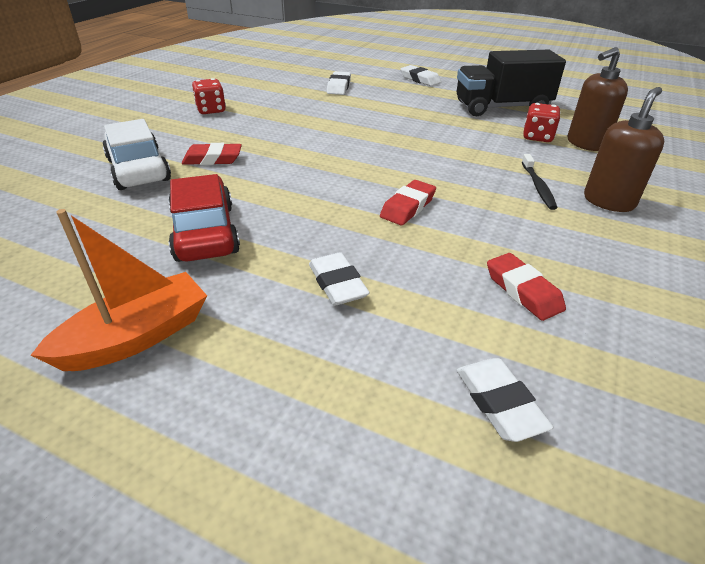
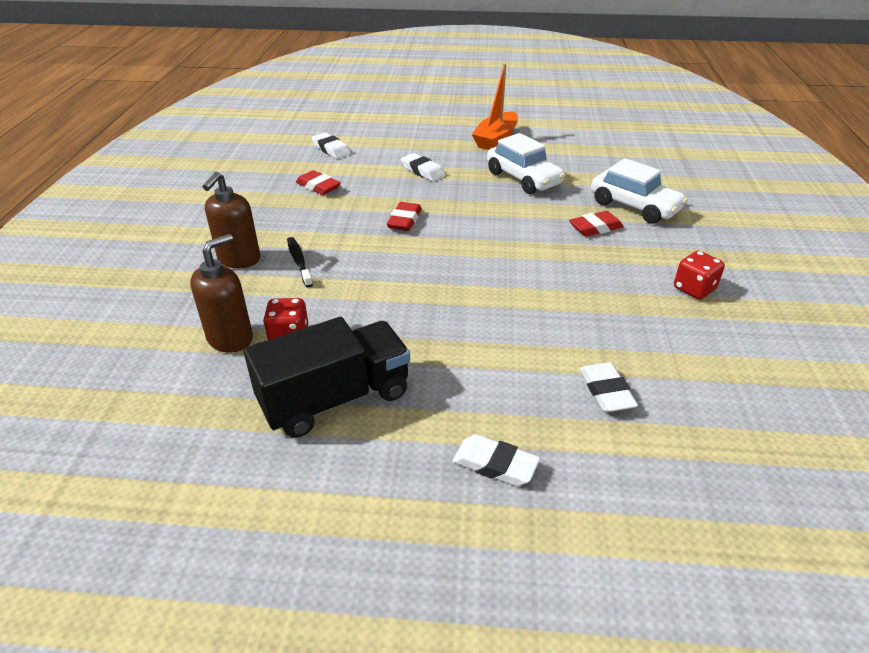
camera: 160 degrees right, 0 degrees up
(205, 232) = (523, 179): red car -> white car

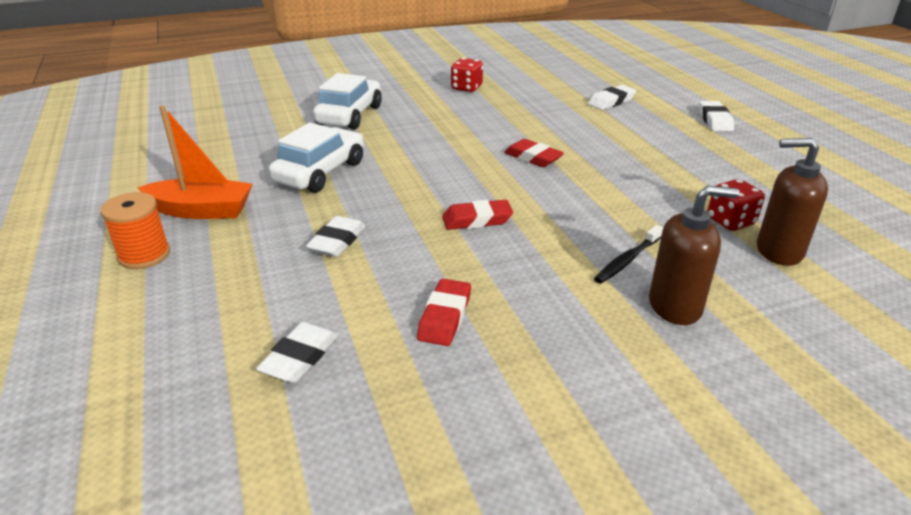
camera: 115 degrees left, 5 degrees down
(335, 399) = (753, 179): black truck -> none
(456, 124) = (144, 255): none -> orange spool
(595, 228) = (405, 126): red eraser -> red eraser (533, 158)

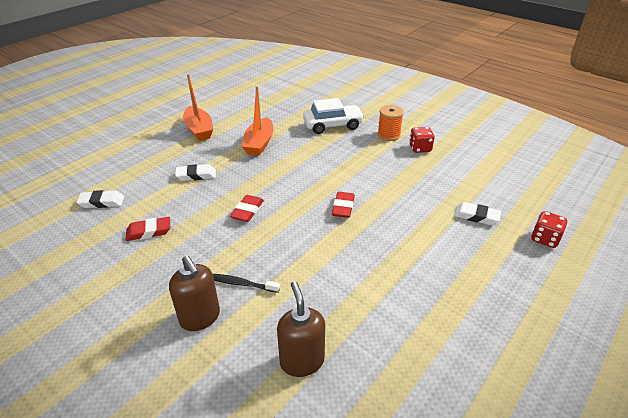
camera: 60 degrees right, 5 degrees up
(144, 255) = (155, 134): orange spool -> orange spool (388, 135)
(320, 172) = (259, 143): white car -> orange boat
(477, 220) = (247, 211): red eraser -> red eraser turned 60 degrees clockwise
(714, 120) = (507, 283): white eraser -> none
(730, 221) = (328, 325): red dice -> red dice (544, 239)

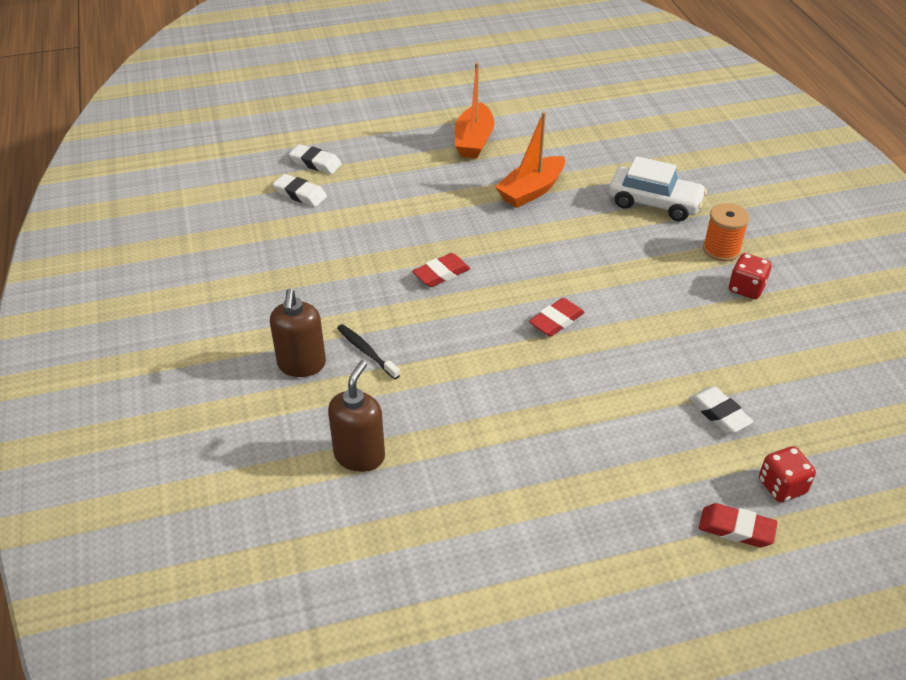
camera: 35 degrees right, 5 degrees up
(149, 232) = (321, 250): red eraser -> red eraser (736, 529)
(196, 175) = (421, 203): white eraser -> white eraser (315, 163)

